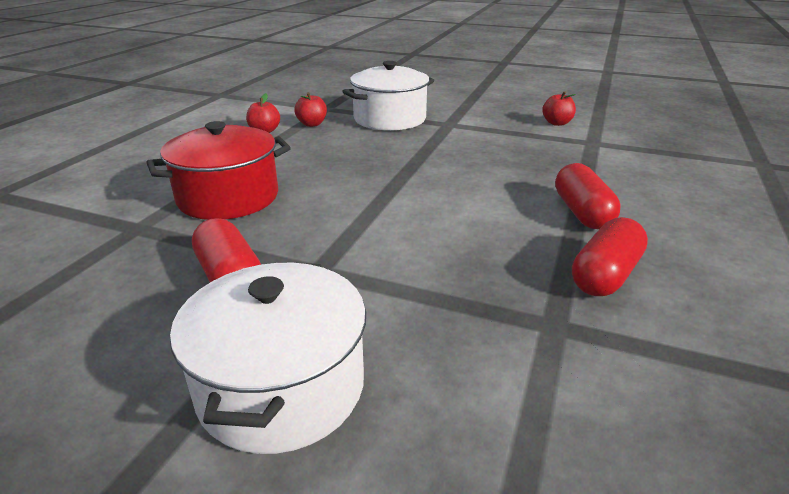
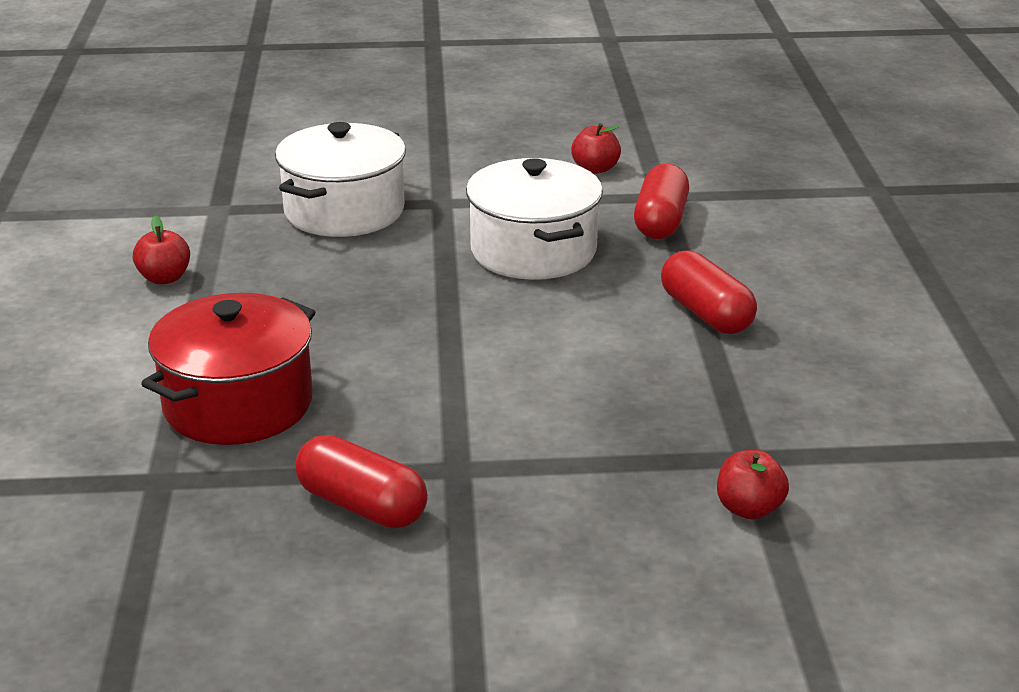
camera: 25 degrees left, 0 degrees up
(281, 387) = (534, 592): white pot -> white pot (533, 251)
(312, 124) = (228, 247): red apple -> red apple (749, 509)
(605, 275) = (770, 388): red capsule -> red capsule (660, 221)

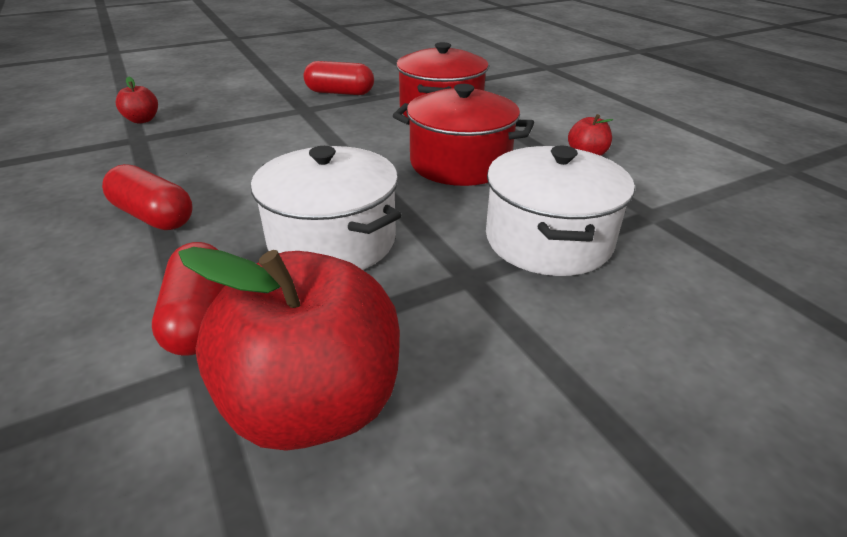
camera: 155 degrees right, 5 degrees up
(327, 302) = (460, 163): none -> red pot
(595, 169) = (314, 404): red apple -> red apple, size x2.33

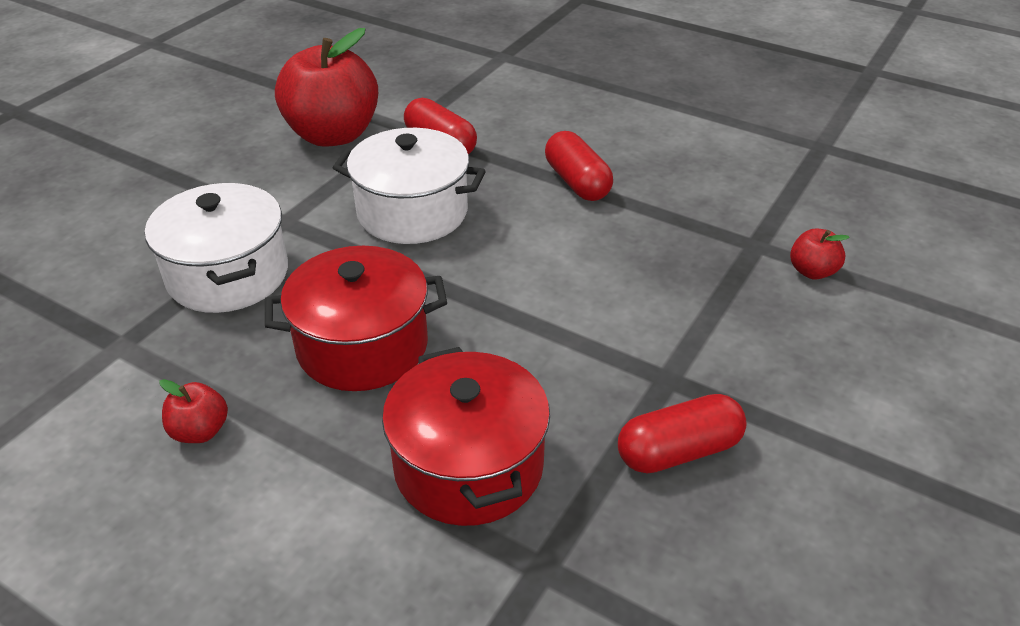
camera: 150 degrees right, 5 degrees up
(154, 216) = (577, 182): red capsule -> red capsule turned 60 degrees clockwise

